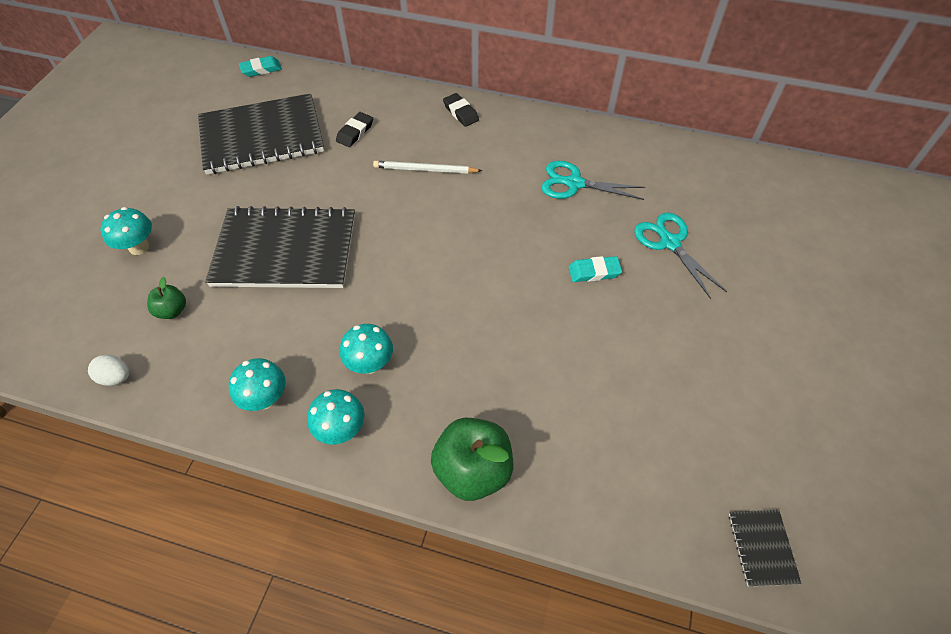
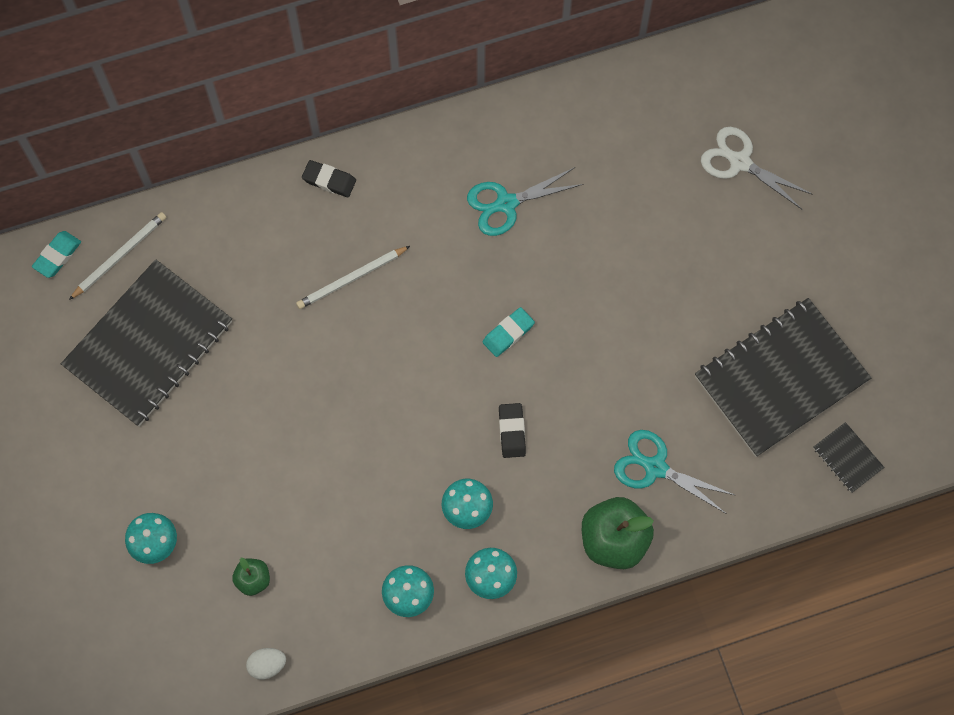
camera: 35 degrees left, 15 degrees up
(285, 250) = (297, 455): black notebook -> black notebook (781, 378)
(295, 86) = (119, 256): none -> white pencil
(355, 132) = (241, 276): black eraser -> black eraser (512, 431)
(594, 272) = (588, 296): turquoise eraser -> turquoise eraser (508, 333)
(670, 243) = (634, 220): turquoise scissors -> turquoise scissors (655, 467)
(789, 250) = (740, 162): none -> white scissors

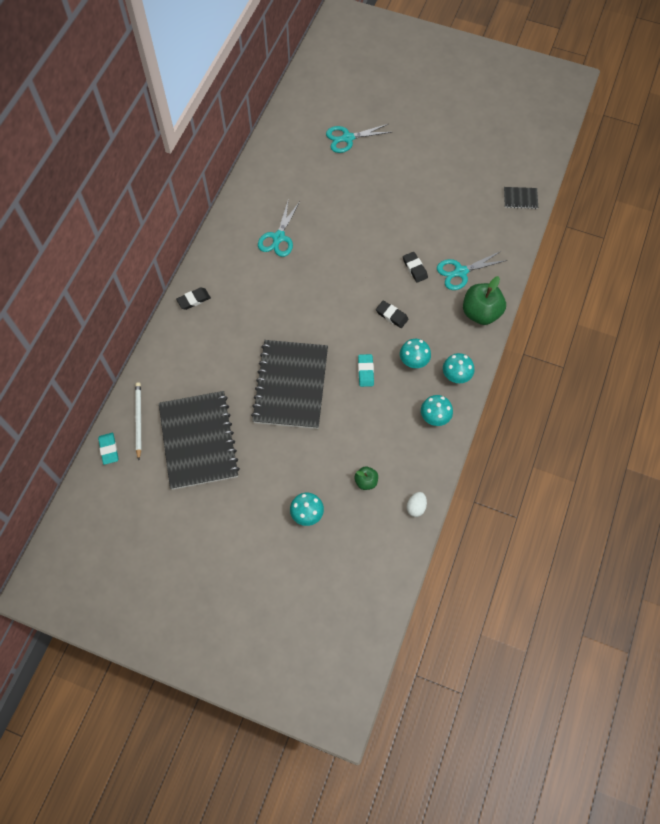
camera: 50 degrees left, 5 degrees down
(352, 278) = (253, 326): white pencil -> none
(508, 333) = (342, 282): turquoise eraser -> turquoise eraser (365, 371)
(609, 406) = (415, 268): none -> black eraser
(740, 162) = (347, 138): white scissors -> turquoise scissors
(781, 378) = (462, 196): black notebook -> black notebook (291, 385)

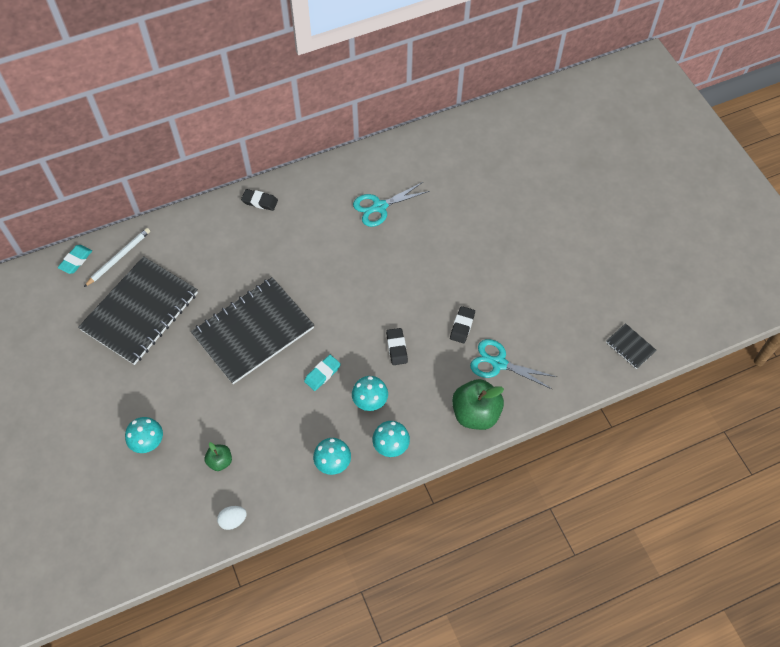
camera: 45 degrees right, 5 degrees down
(347, 138) = (531, 171): turquoise scissors -> none

